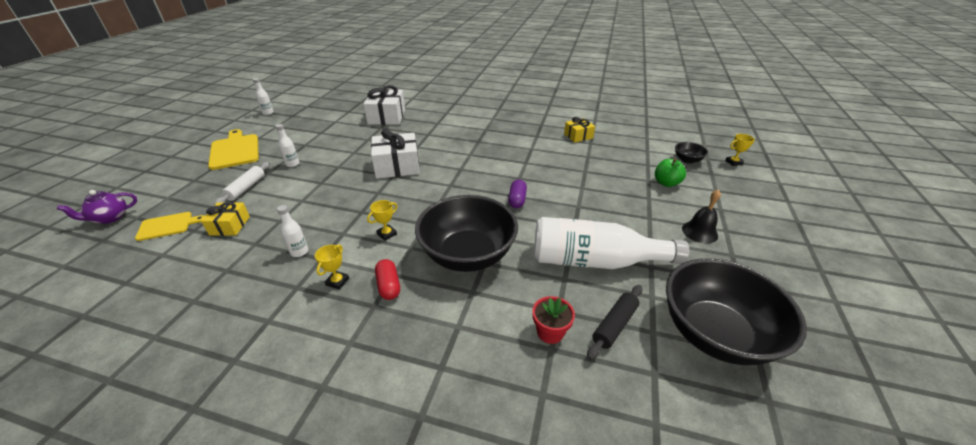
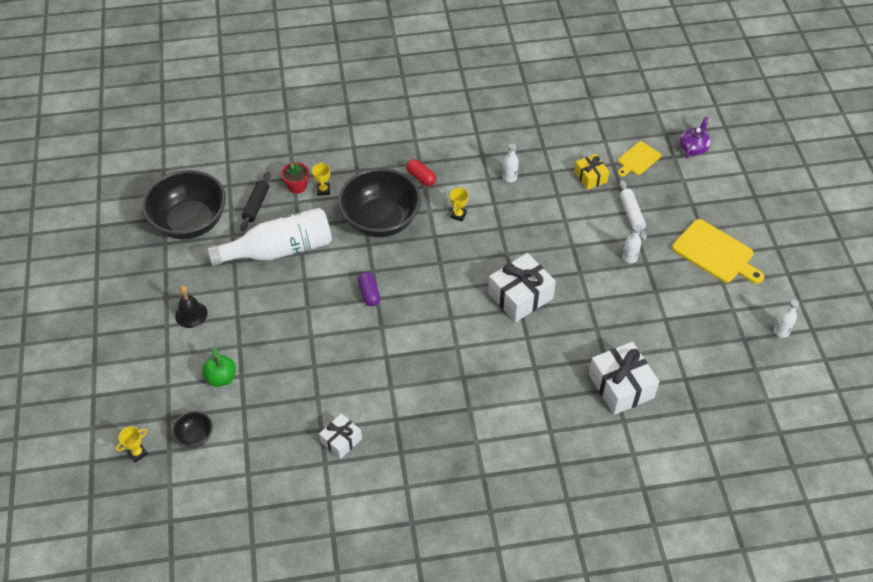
camera: 155 degrees right, 15 degrees up
(337, 281) = (458, 168): yellow trophy -> yellow trophy (323, 190)
(578, 136) = (341, 440): yellow gift -> white gift

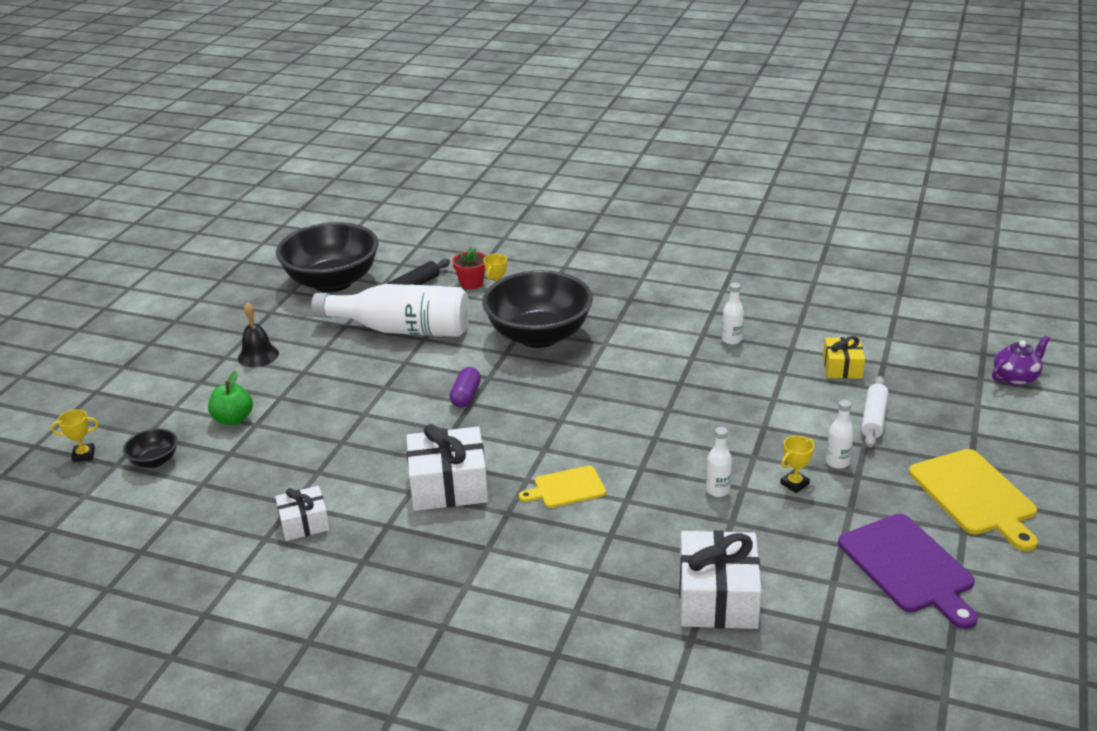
camera: 30 degrees right, 20 degrees down
(421, 178) = (620, 312): red capsule -> none
(458, 215) = (637, 356): yellow trophy -> yellow trophy (794, 484)
(520, 296) = (652, 455): white gift -> white gift (448, 485)
(638, 159) = (923, 368): yellow cutting board -> yellow cutting board (566, 488)
(707, 320) = (908, 567): none -> purple cutting board
(781, 331) = (1025, 620): white bottle -> white bottle (717, 490)

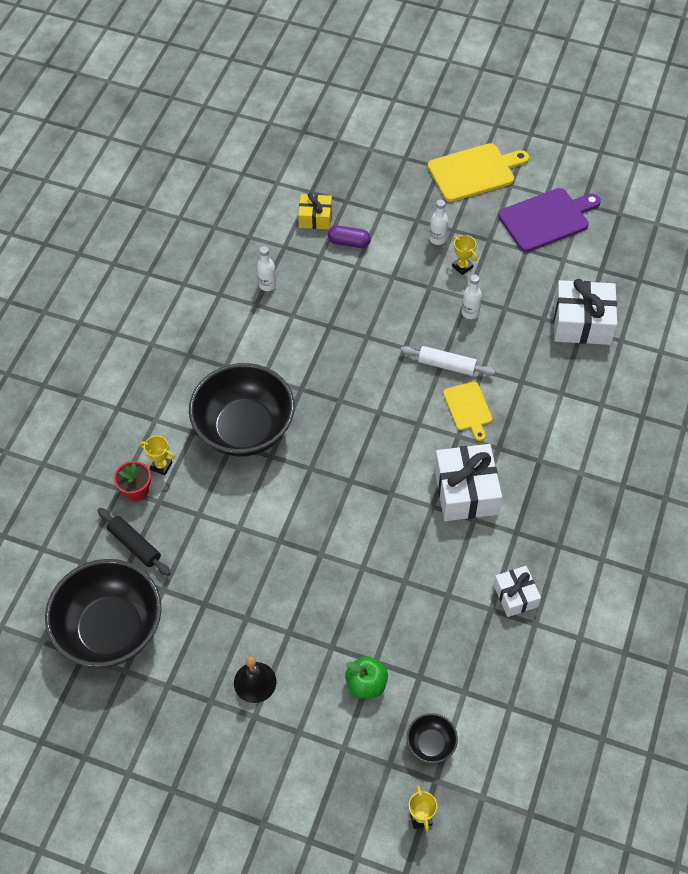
camera: 90 degrees left, 25 degrees up
(401, 329) = (219, 549): white bottle -> none
(466, 396) = (339, 485): purple capsule -> purple capsule (349, 242)
(874, 418) = (385, 210): white rolling pin -> white rolling pin (447, 365)
(1015, 378) = (337, 120): purple teapot -> none

